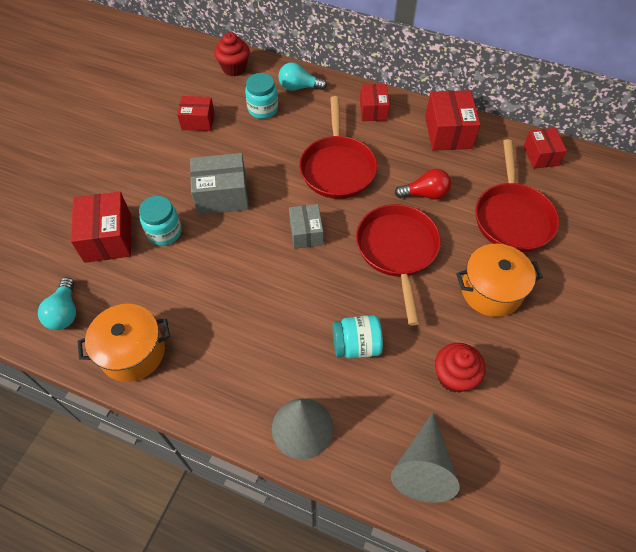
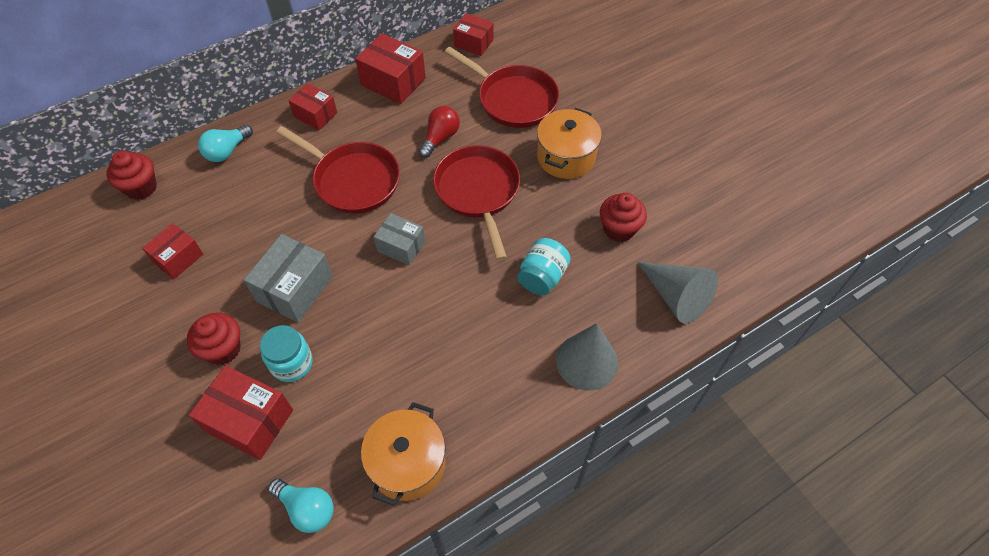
camera: 55 degrees left, 0 degrees up
(149, 189) = (223, 349): none -> red cupcake
(263, 109) = (222, 195): turquoise jar -> none
(397, 251) = (478, 192): red pan -> red pan turned 45 degrees clockwise

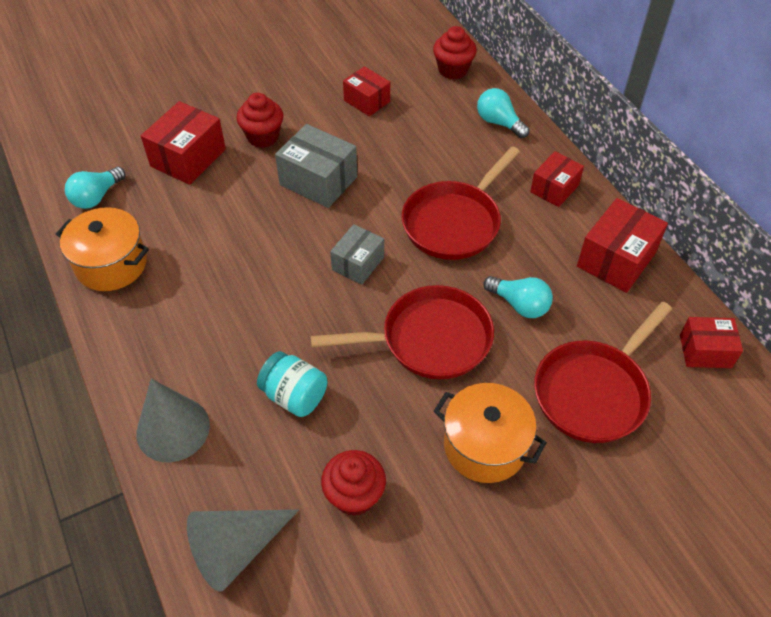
camera: 95 degrees right, 5 degrees down
(292, 363) = (236, 182): turquoise jar -> none
(440, 138) = (519, 304): red light bulb -> turquoise light bulb
(473, 43) = (705, 351): red box -> red box turned 60 degrees clockwise

